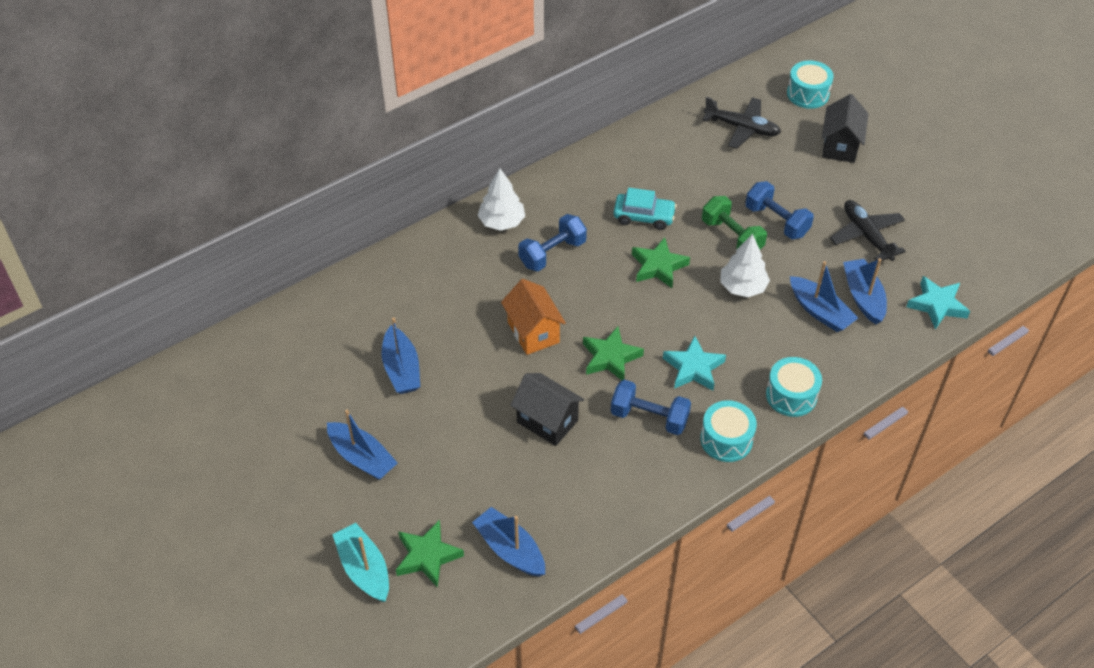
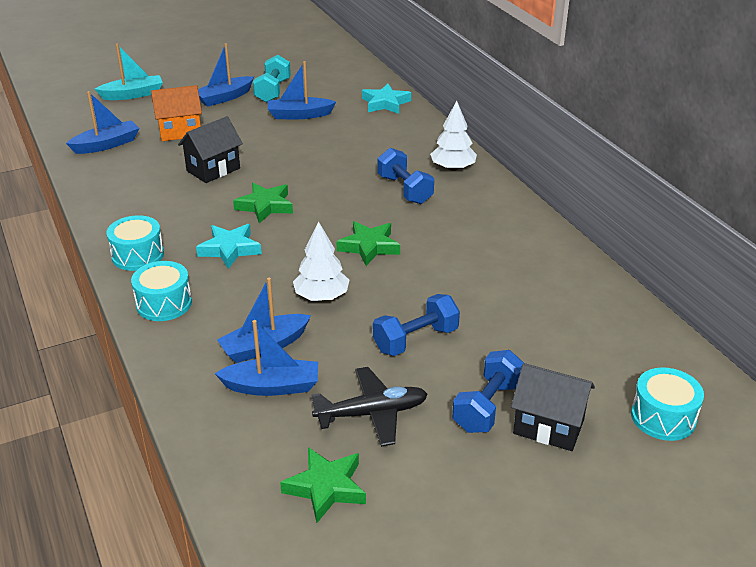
camera: 100 degrees right, 15 degrees down
(337, 410) = (273, 91): none -> turquoise dumbbell
(427, 556) = (125, 115): green star -> green star (326, 487)
(533, 332) = (312, 172): orange house -> orange house (180, 132)
(644, 216) = (443, 247): turquoise car -> none
(649, 417) = (188, 218): blue dumbbell -> blue dumbbell (488, 407)
(732, 237) = (398, 301): green dumbbell -> none
(742, 128) = (587, 341): black plane -> none
(937, 305) = (232, 452): turquoise star -> turquoise star (385, 103)

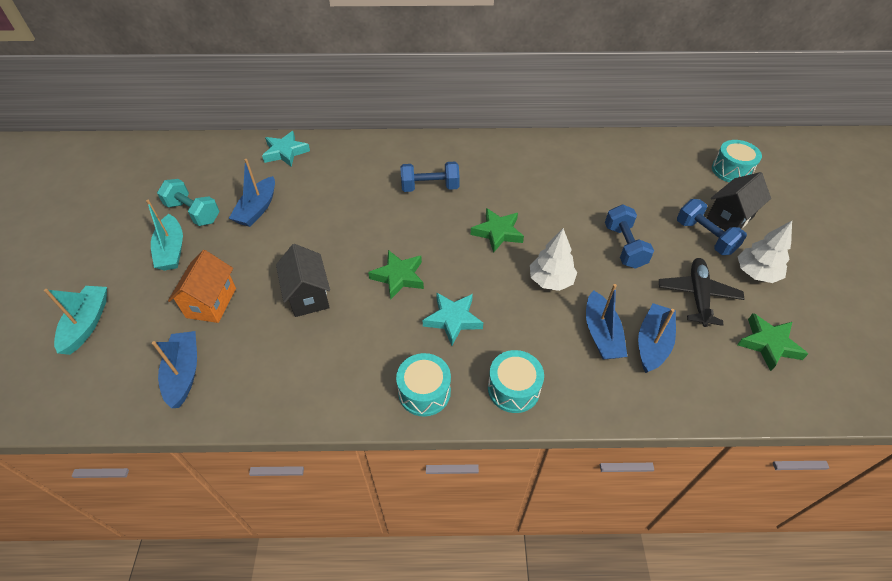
camera: 65 degrees left, 15 degrees up
(225, 97) = (172, 250): blue boat -> turquoise boat
(453, 168) = (417, 152): white tree -> white tree (756, 273)

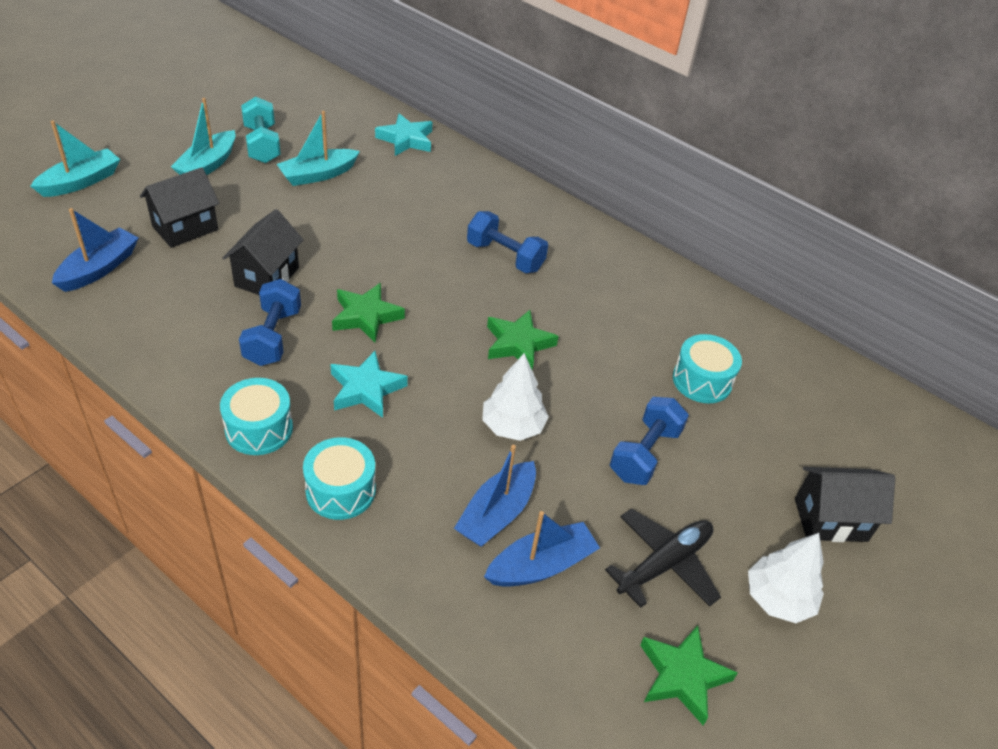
camera: 35 degrees right, 5 degrees down
(211, 303) = (185, 228): orange house -> black house
(257, 209) = (318, 175): blue boat -> turquoise boat
(705, 237) = (764, 515): blue dumbbell -> blue dumbbell (273, 337)
(731, 170) = (914, 473): turquoise drum -> turquoise drum (702, 380)

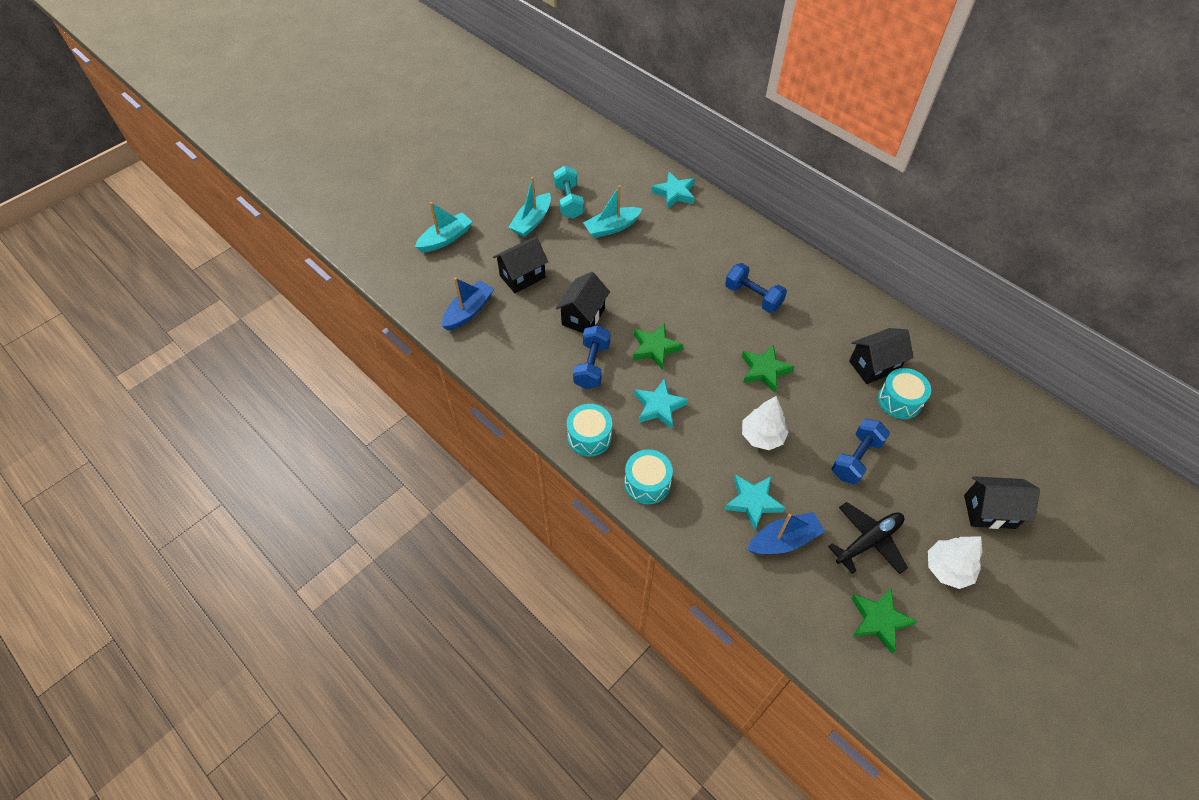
camera: 10 degrees right, 10 degrees up
(497, 513) = (753, 502): blue boat -> turquoise star
(666, 339) = (874, 366): none -> black house

